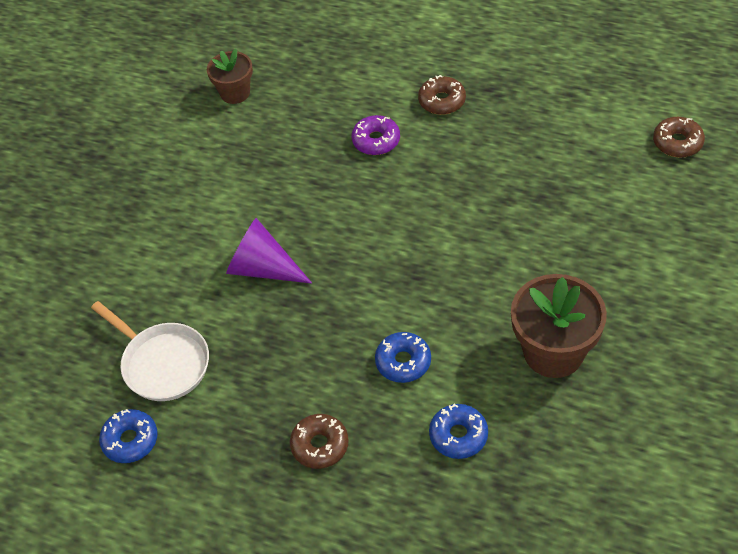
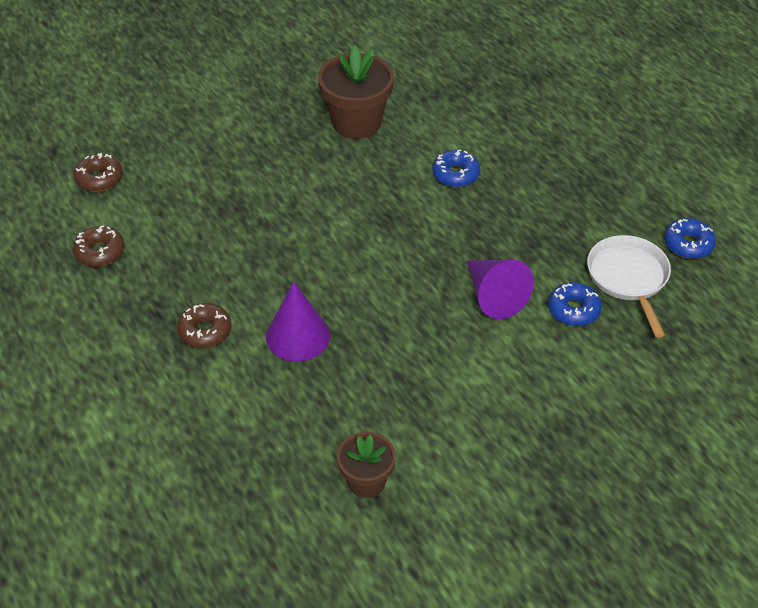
camera: 145 degrees left, 5 degrees down
(320, 445) = (557, 165): brown donut -> brown donut (100, 252)
(376, 140) = (298, 336): purple donut -> purple cone
(458, 435) = (465, 120): blue donut -> blue donut (573, 310)

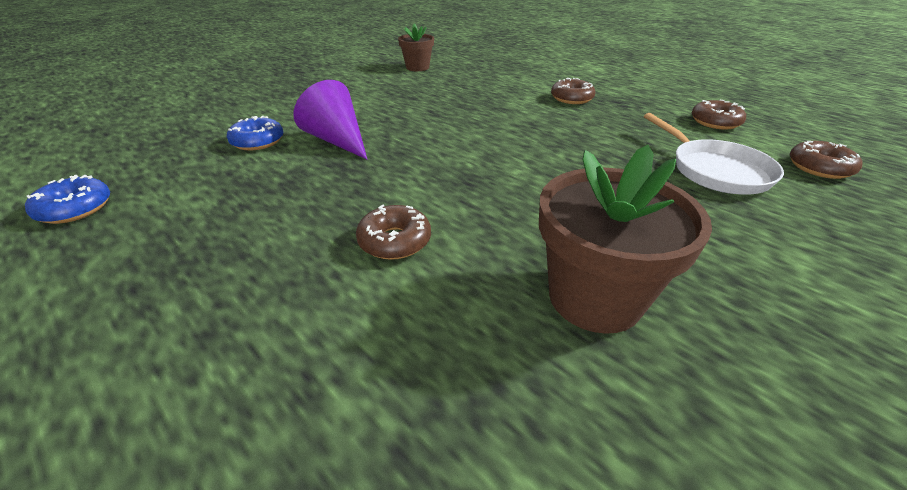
camera: 165 degrees right, 10 degrees down
(298, 336) = (500, 104): purple cone -> none
(455, 174) = (394, 241): blue donut -> brown donut
(628, 279) = (183, 169): white pan -> white pan (715, 170)

